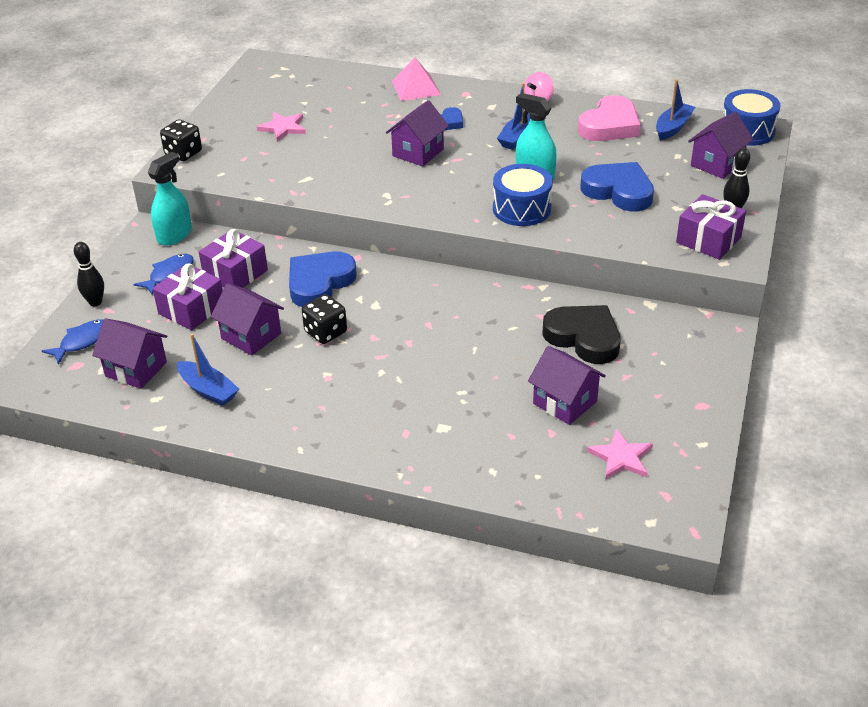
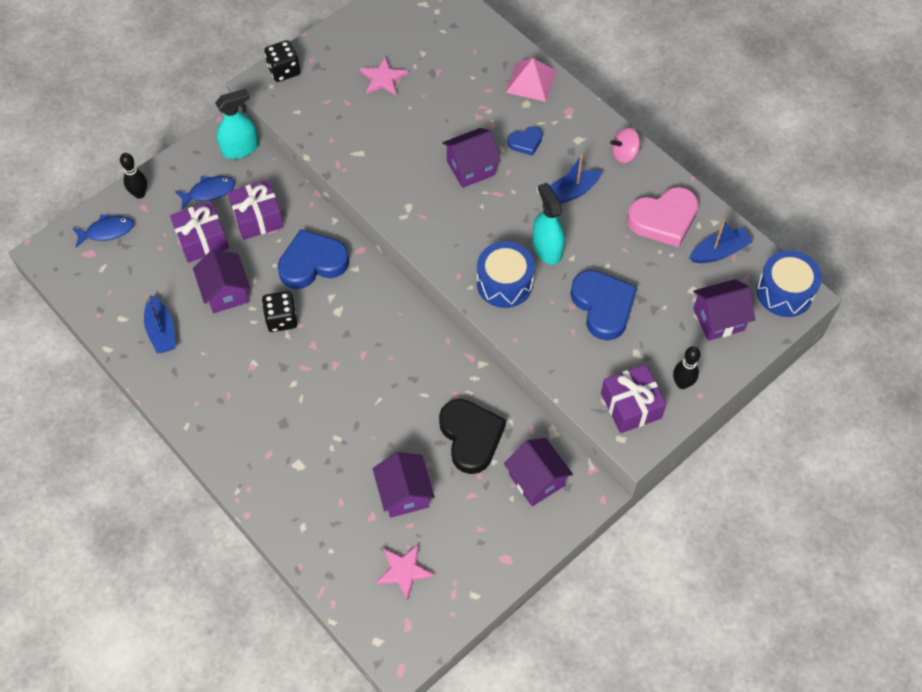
camera: 30 degrees right, 20 degrees up
(136, 369) = (126, 281): purple house -> purple house (536, 480)

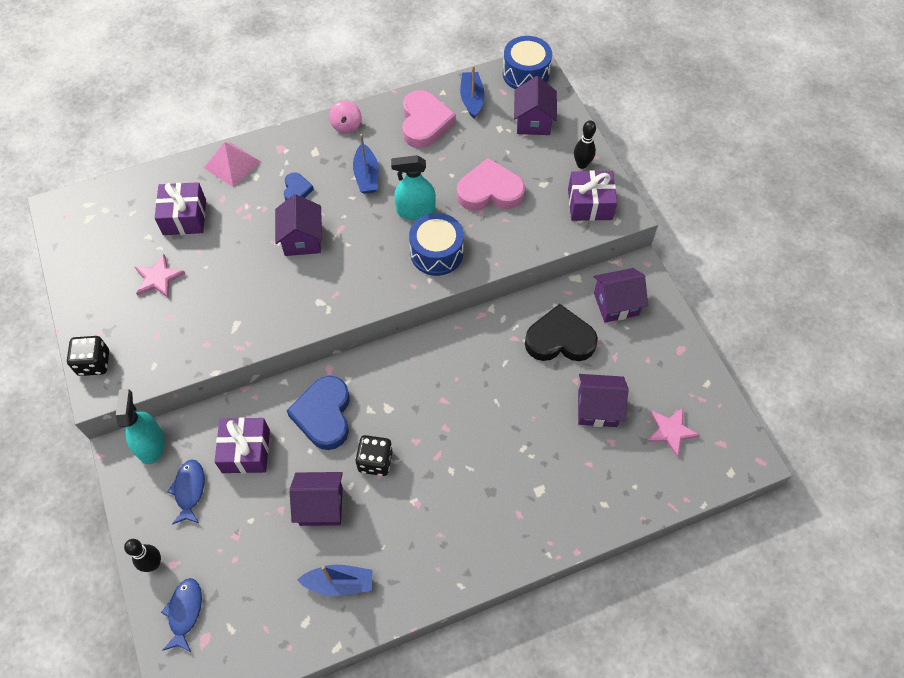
camera: 70 degrees left, 0 degrees up
(202, 239) = (245, 513): purple gift -> purple gift (184, 217)
(603, 306) = (490, 191): blue heart -> pink heart

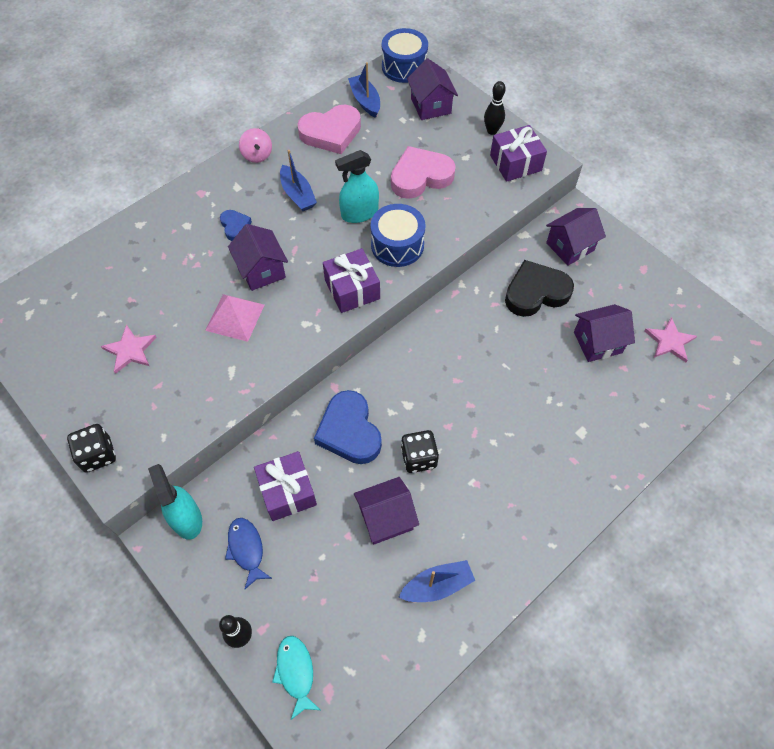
camera: 20 degrees left, 0 degrees up
(184, 217) = (131, 284): purple gift -> purple gift (352, 289)
(185, 612) = (296, 672): blue fish -> turquoise fish
(232, 164) = (159, 221): pink pyramid -> pink pyramid (235, 317)
(425, 123) = (331, 133): pink heart -> pink heart turned 90 degrees clockwise

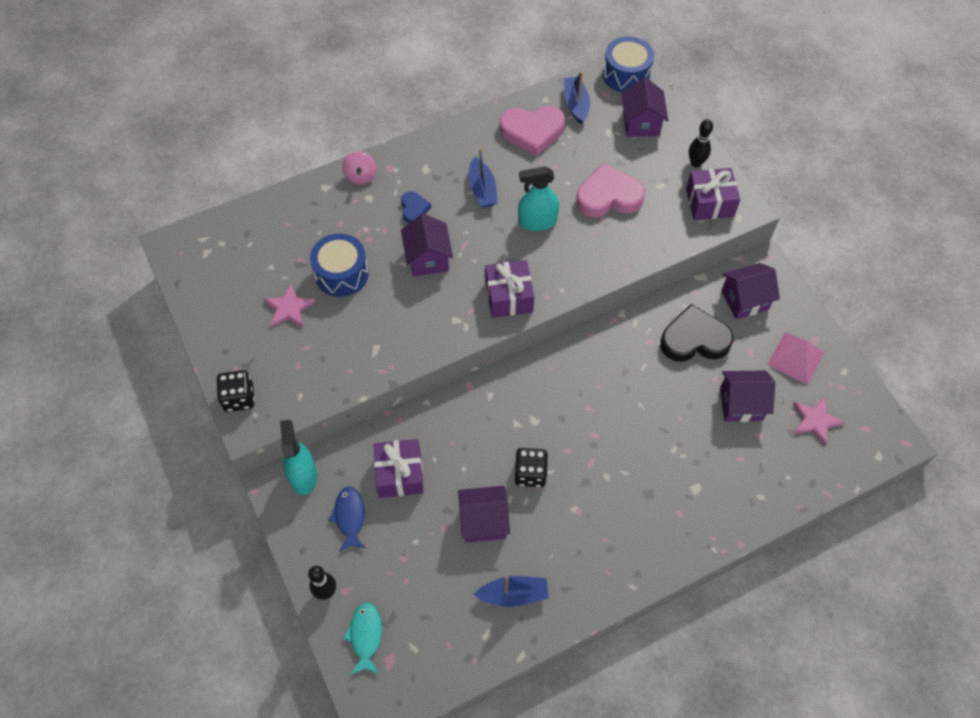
camera: 15 degrees right, 0 degrees up
(235, 317) = (391, 299): pink pyramid -> pink pyramid (796, 358)
(257, 155) = (453, 140): pink spinning top -> pink spinning top (361, 176)
(349, 431) = (472, 432): blue heart -> none
(397, 245) = (565, 262): blue drum -> blue drum (341, 274)

